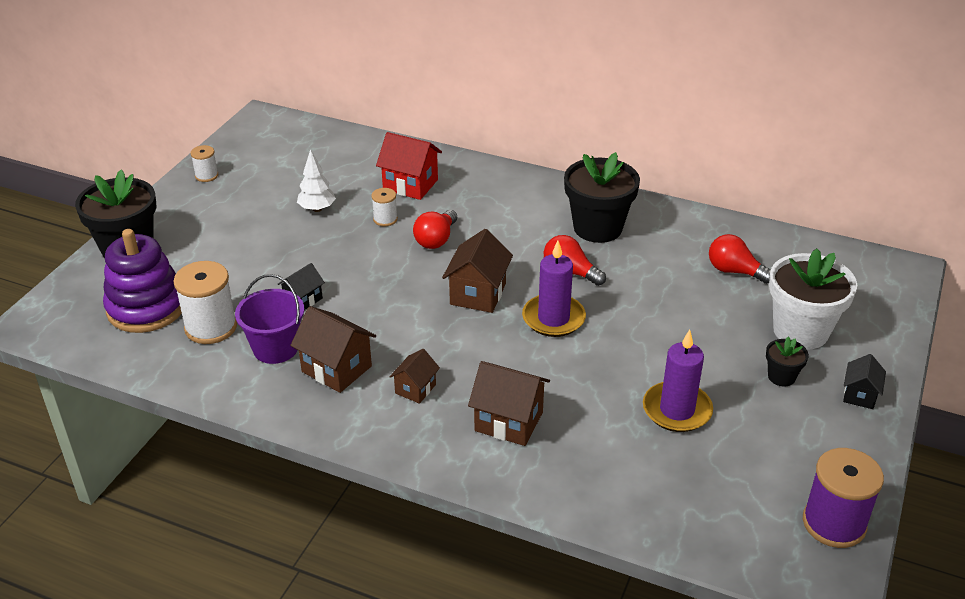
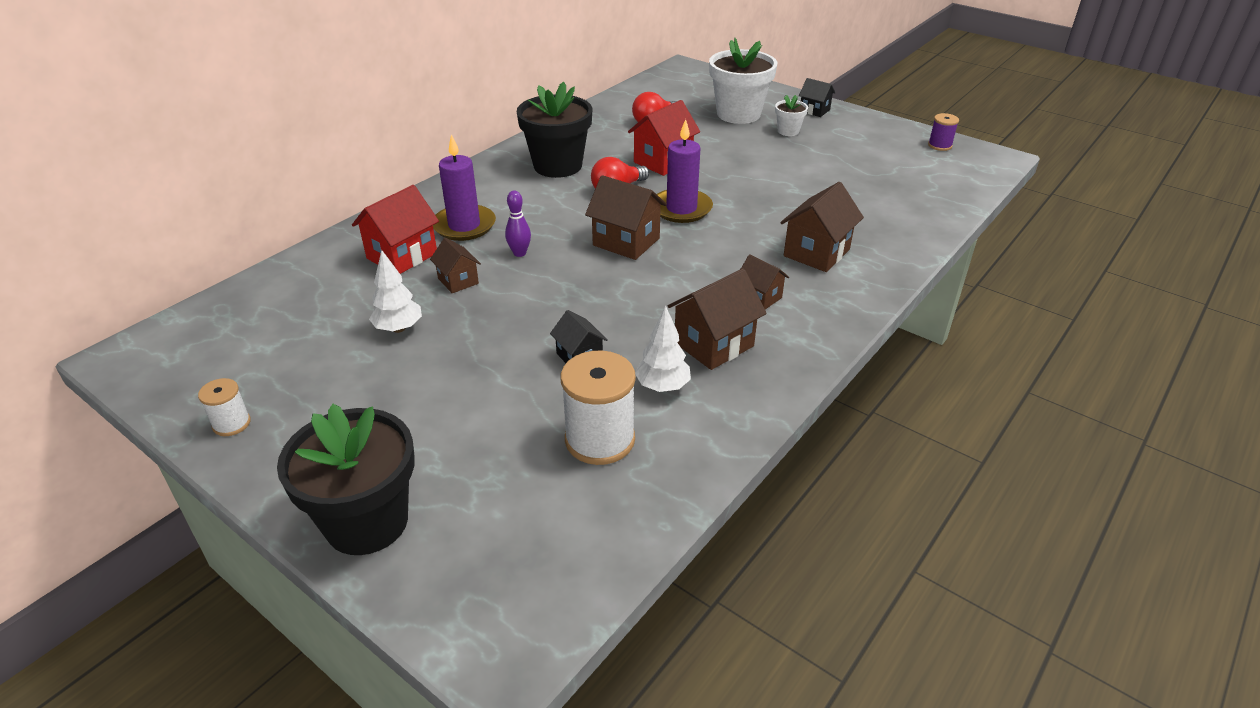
camera: 75 degrees left, 0 degrees up
(146, 308) = (528, 504): purple stacking toy -> none
(275, 348) = (662, 387): purple bucket -> white tree
(385, 219) = (458, 281): white spool -> brown house
(436, 240) = (519, 253): red light bulb -> purple bowling pin
(645, 292) = (663, 161): none -> red house
(677, 410) = (817, 176): purple candle -> purple candle (464, 226)
(781, 377) = (788, 131): black flower pot -> white flower pot
(834, 523) = (939, 145): purple spool -> purple spool, size x0.53

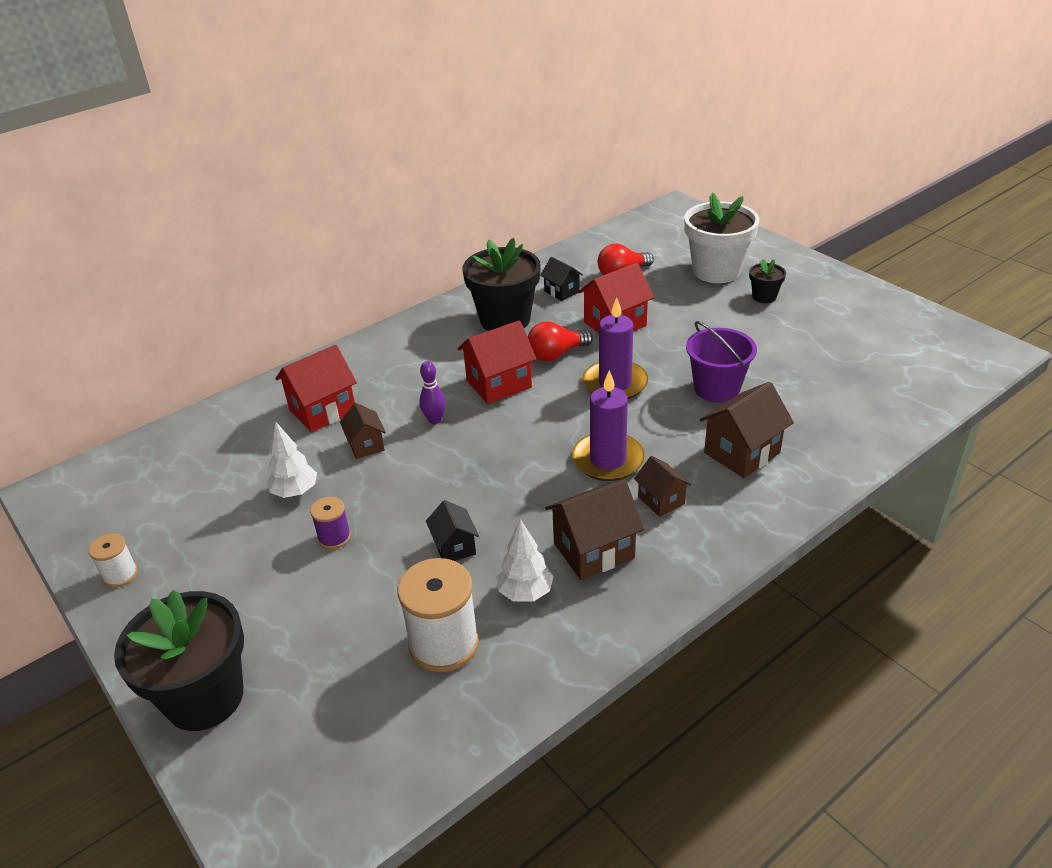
camera: 15 degrees right, 0 degrees up
(464, 226) = (391, 382): purple candle -> purple candle (608, 460)
(571, 218) = (499, 384): none -> red house
(626, 242) = (544, 418): brown house -> none
(774, 205) = (717, 388): none -> purple bucket
(788, 131) = (764, 297): white flower pot -> black flower pot
(814, 110) = (803, 272): black house -> black house (561, 291)
(939, 145) = (933, 329): purple spool -> purple spool (334, 537)

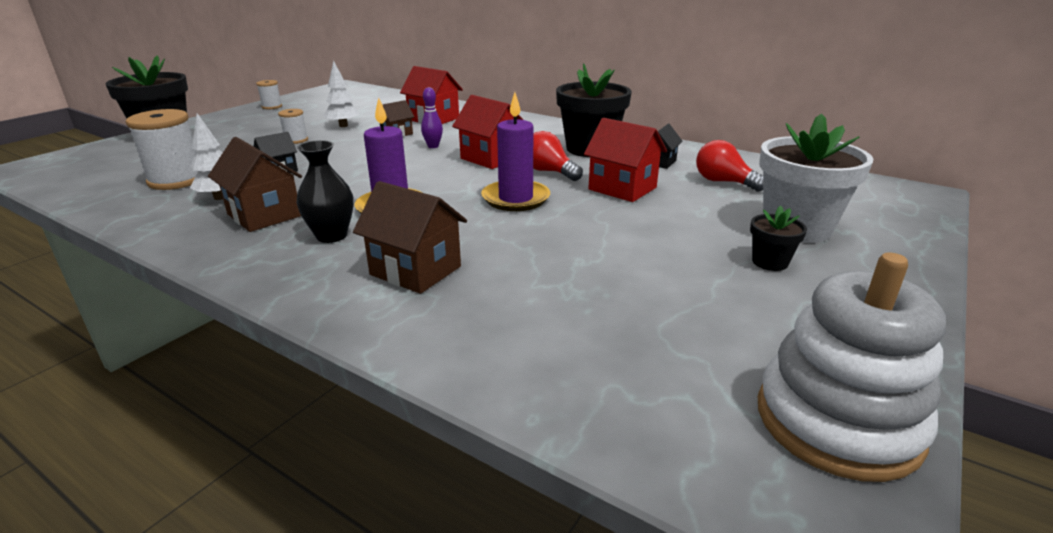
camera: 70 degrees right, 10 degrees down
(334, 537) = (296, 140): purple spool -> white spool
(661, 500) = (331, 236): brown house -> black vase
(717, 388) = (534, 247): purple bucket -> none
(926, 329) = (837, 422): none -> white stacking toy

